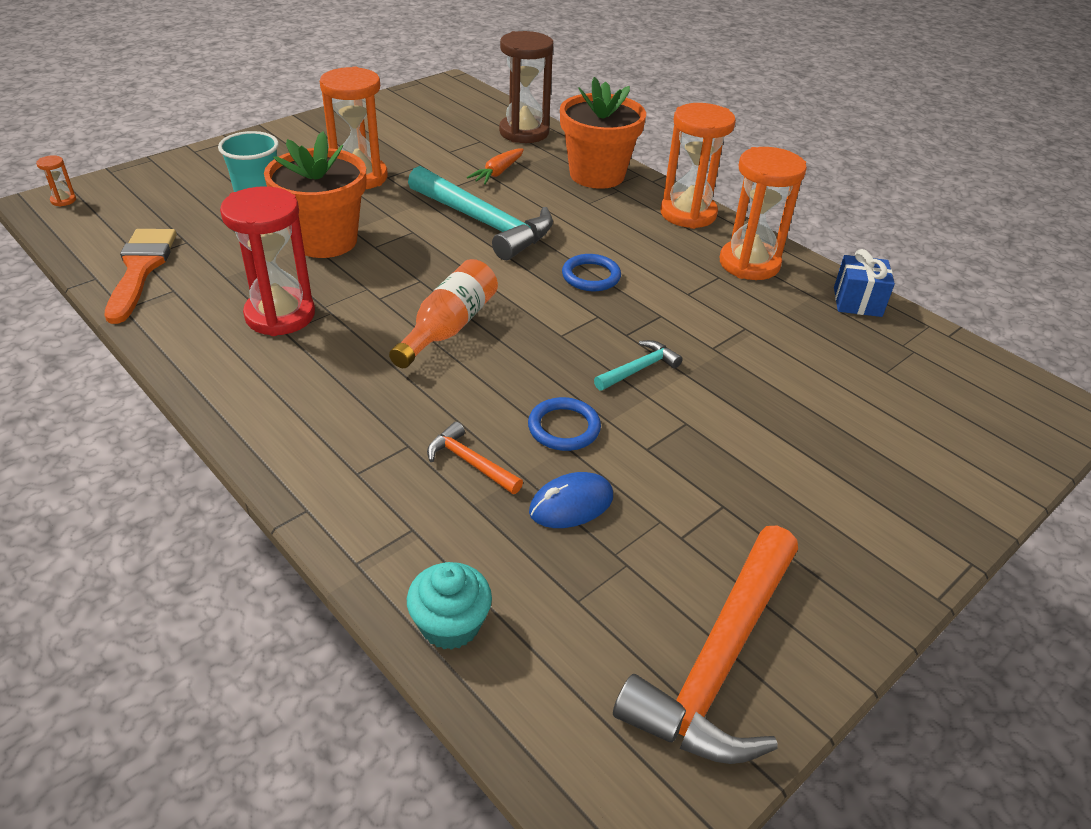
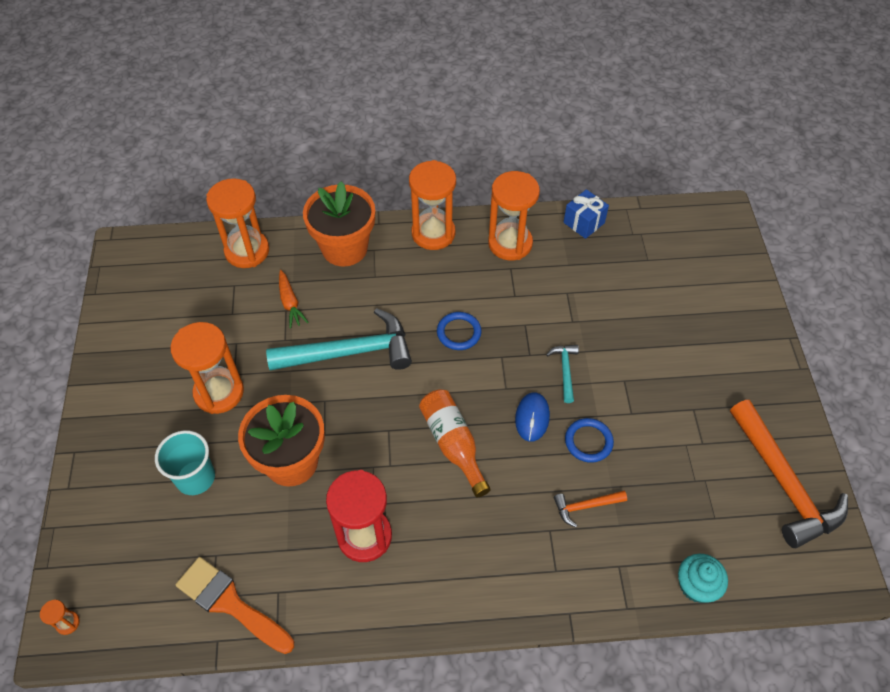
camera: 50 degrees left, 15 degrees up
(524, 132) = (247, 251): brown hourglass -> orange hourglass
(571, 504) = (649, 477): blue mouse -> blue mouse (532, 418)

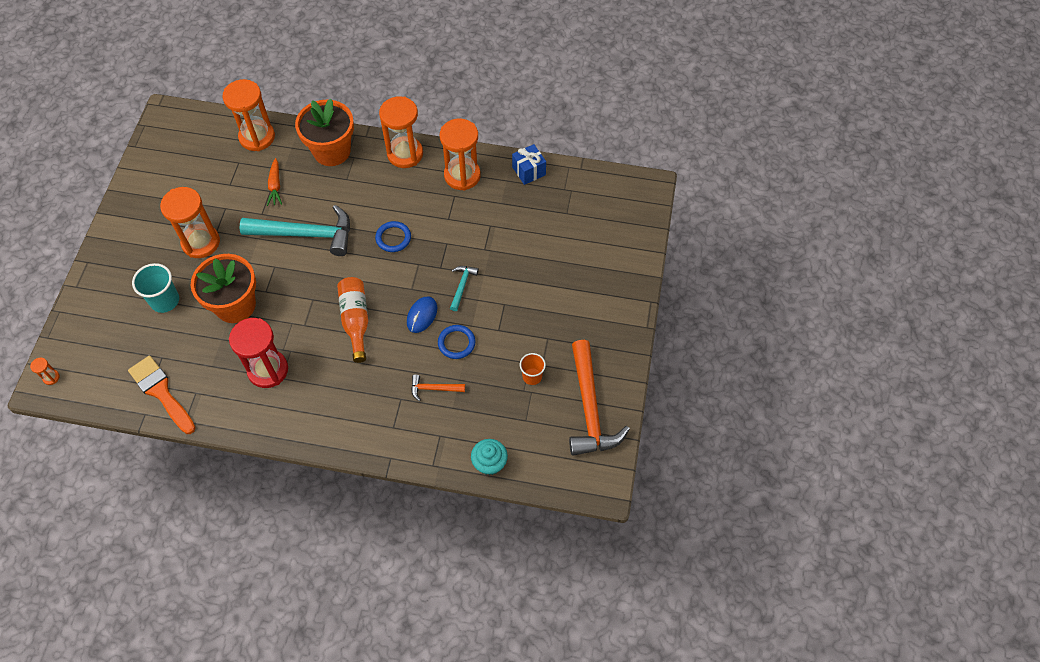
camera: 15 degrees right, 5 degrees up
(697, 460) = (532, 376): none -> orange cup

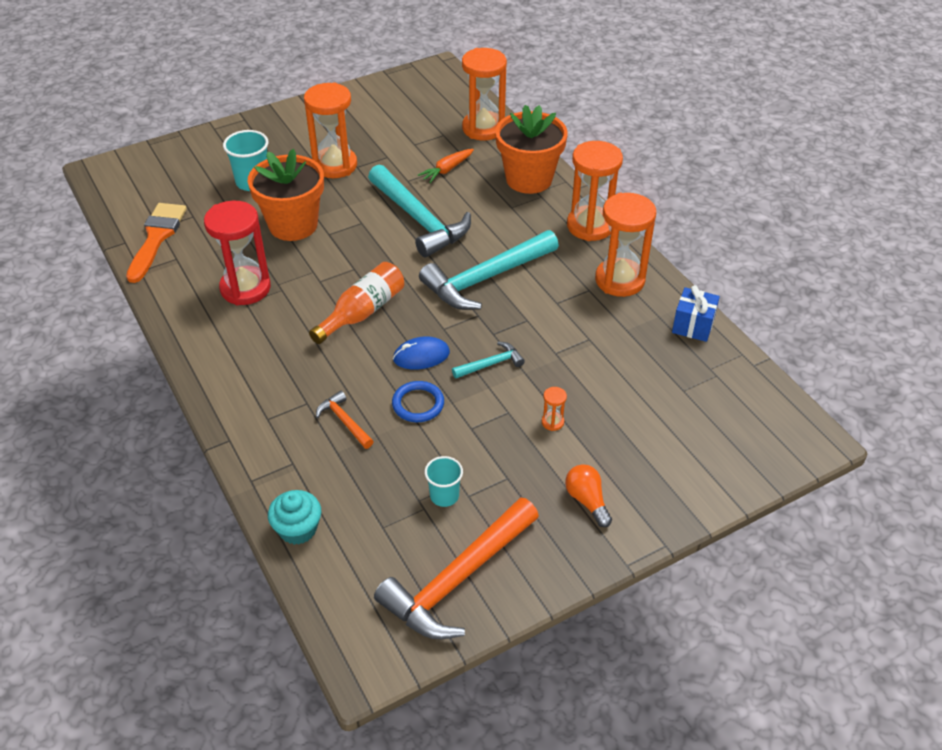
camera: 50 degrees right, 15 degrees down
(51, 377) = (112, 169): orange hourglass -> orange hourglass (552, 422)
(393, 238) = (486, 278): blue ring -> turquoise hammer
(532, 376) = (444, 496): orange cup -> turquoise cup
(595, 313) = (587, 501): none -> orange light bulb

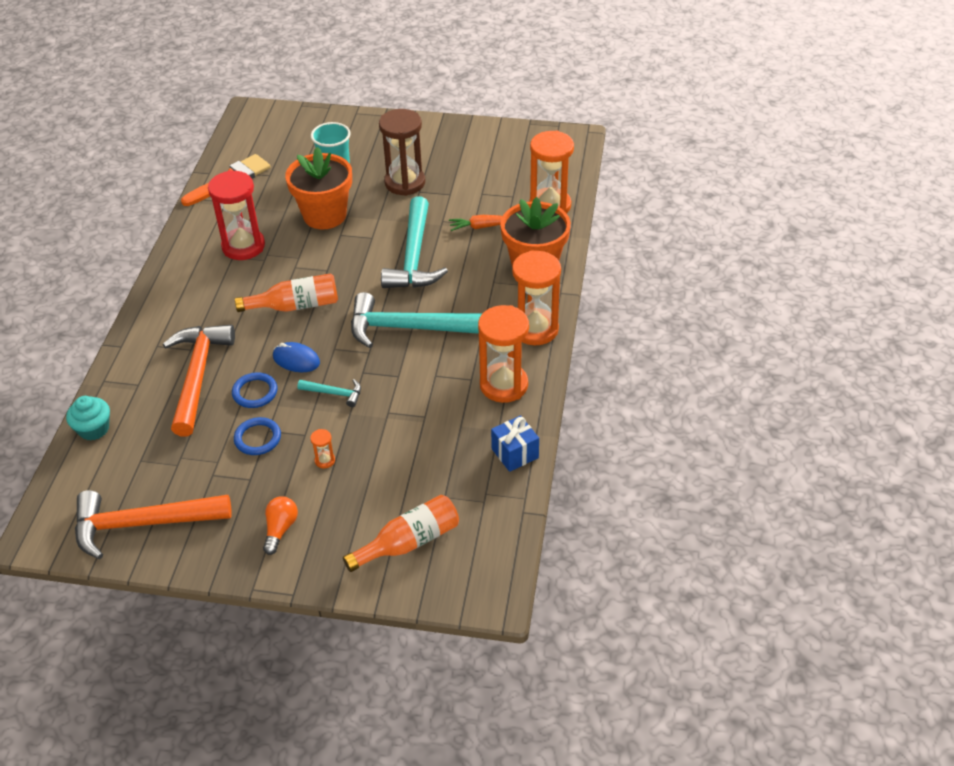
camera: 40 degrees right, 0 degrees up
(335, 165) = (405, 183): orange hourglass -> brown hourglass
(344, 421) = (198, 376): orange hammer -> orange hammer, size x2.18
(444, 496) = (198, 465): turquoise cup -> none
(470, 440) = (258, 438): none -> blue ring
(702, 442) = (409, 542): none -> orange bottle

